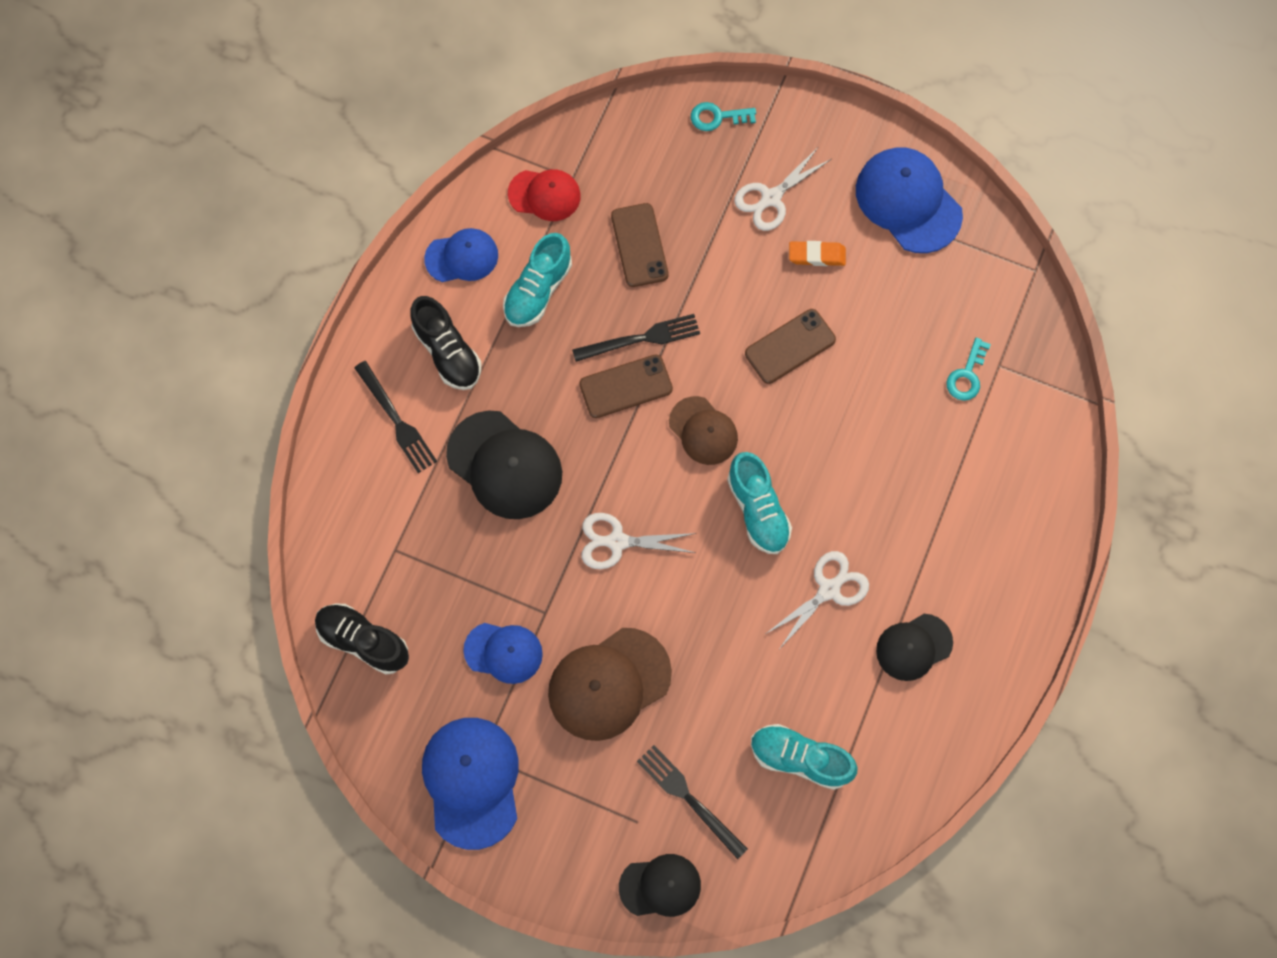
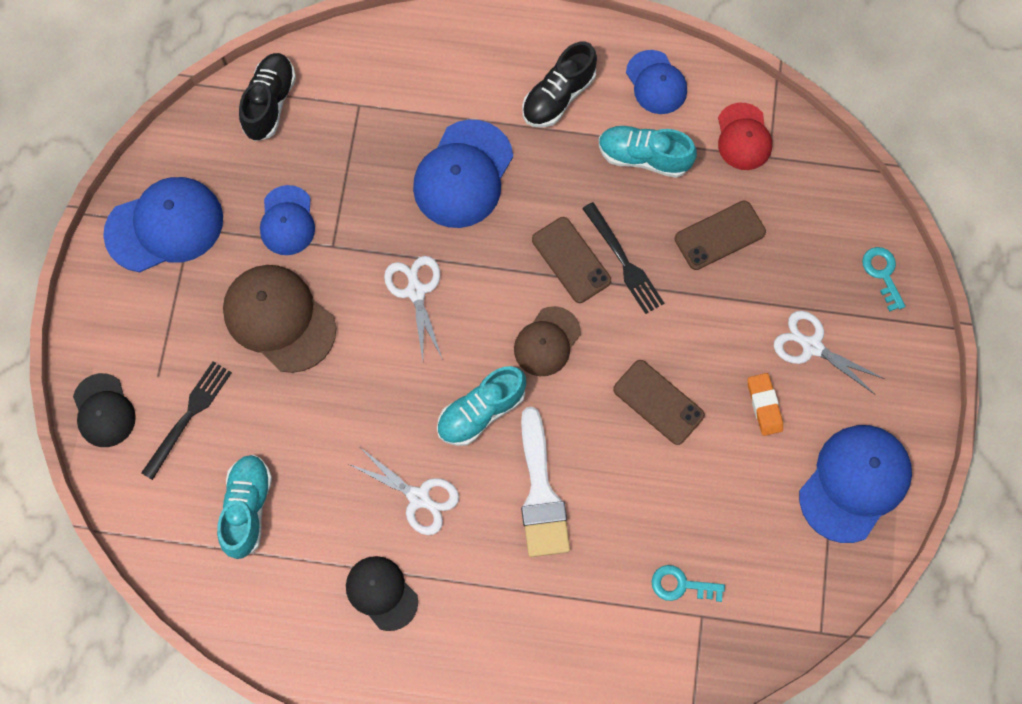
camera: 75 degrees right, 0 degrees up
(396, 420) = (480, 72): black fork -> none
(505, 465) = (463, 174): black cap -> blue cap
(852, 475) = (541, 493): none -> white brush

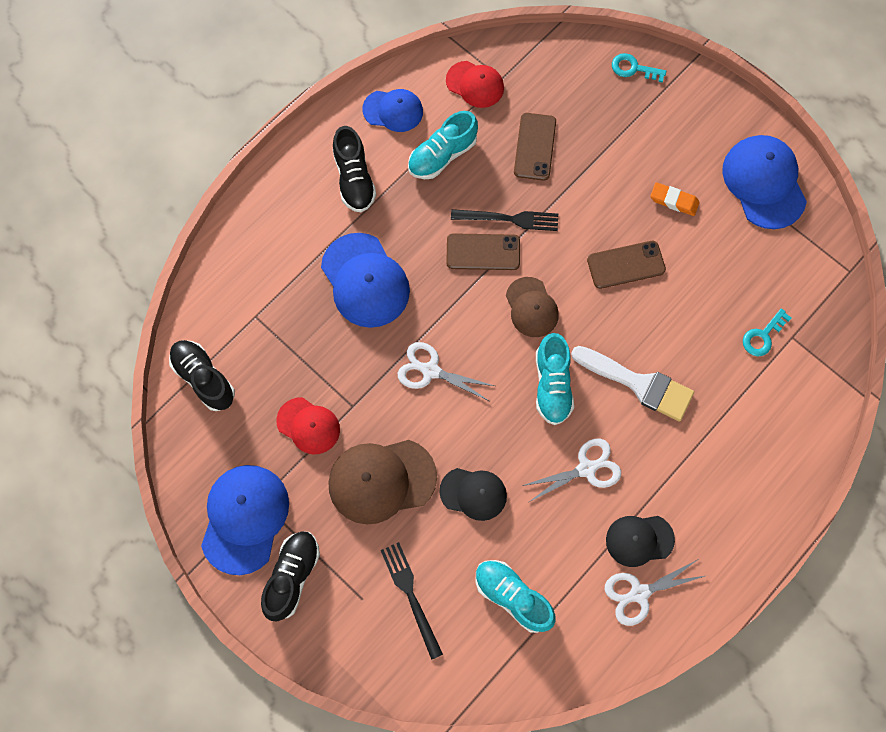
camera: 55 degrees left, 0 degrees up
(104, 410) = (361, 658): black cap -> black cap (473, 493)
(139, 302) = (292, 576): none -> black shoe
(287, 221) = (308, 426): blue cap -> red cap
(812, 346) = (653, 144): white scissors -> white scissors (639, 593)

